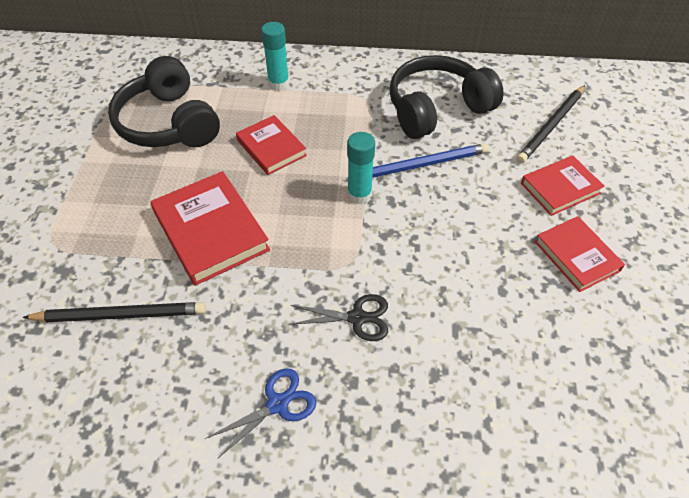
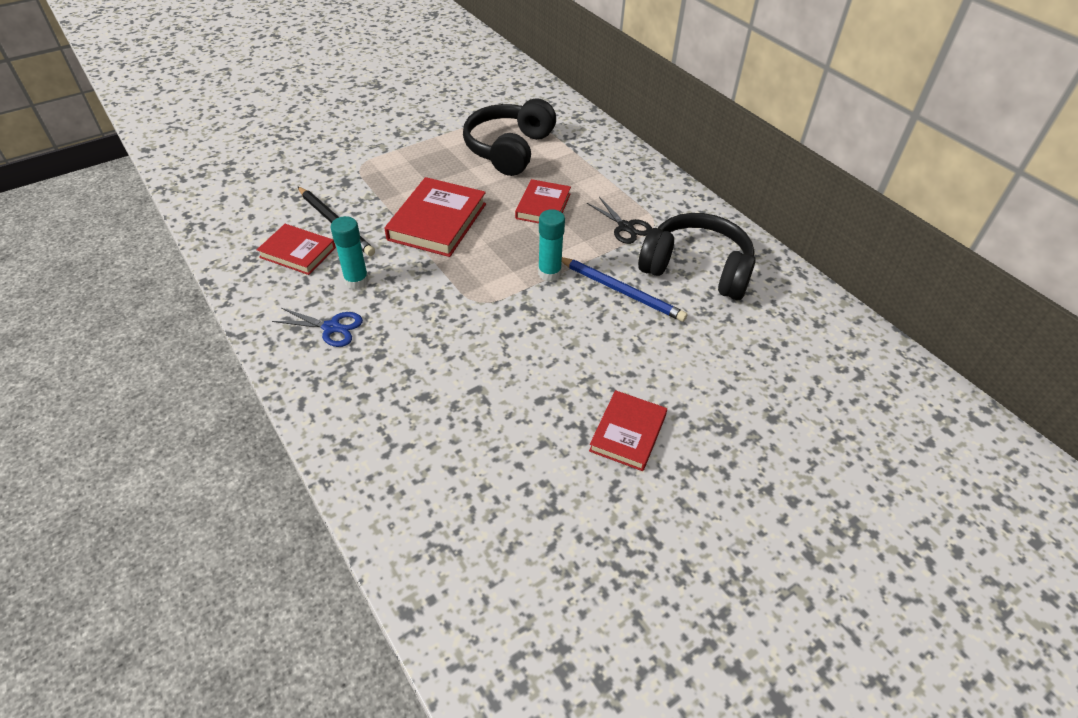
camera: 50 degrees right, 5 degrees down
(278, 84) = (612, 174): turquoise glue stick -> turquoise glue stick (356, 281)
(357, 318) = (434, 330): black scissors -> black scissors (625, 227)
(551, 126) = (771, 350): black pencil -> none
(560, 188) = (697, 389): red book -> red book (298, 252)

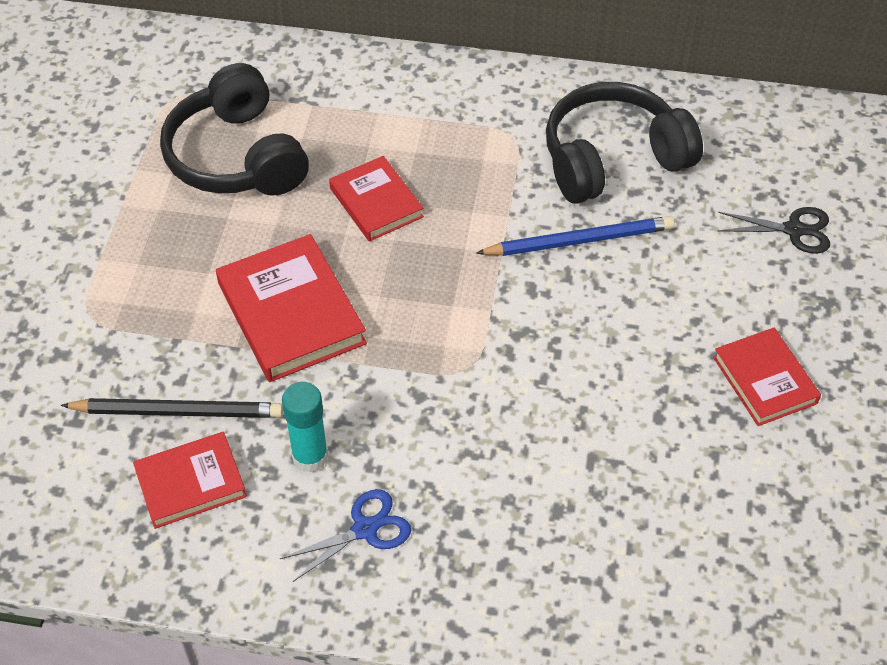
camera: 45 degrees left, 5 degrees up
(549, 273) = (490, 277): turquoise glue stick -> none
(625, 227) = (490, 162): black scissors -> black scissors (794, 230)

